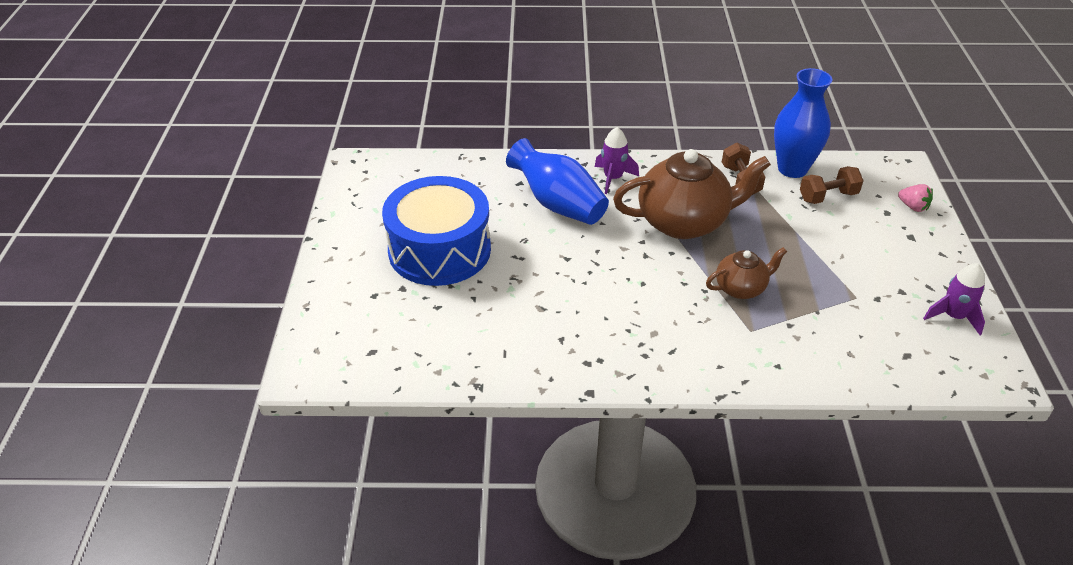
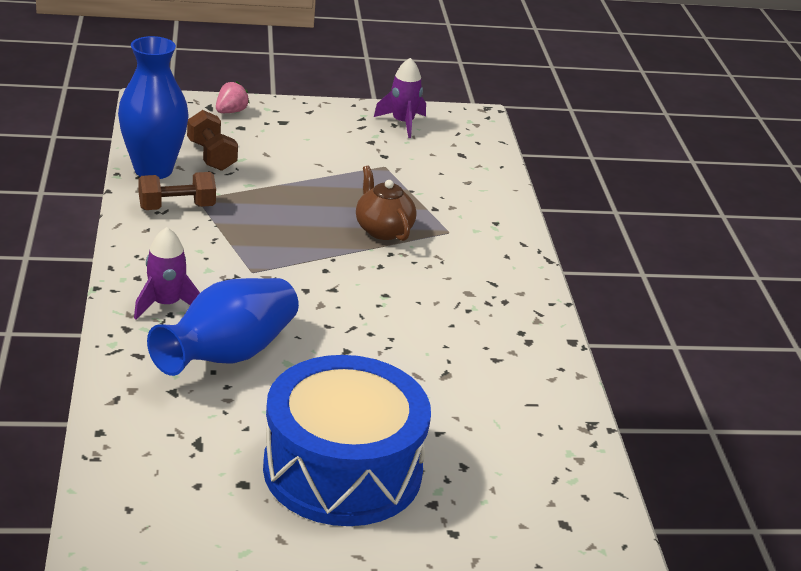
camera: 100 degrees left, 10 degrees down
(684, 222) = (265, 255): brown teapot -> none

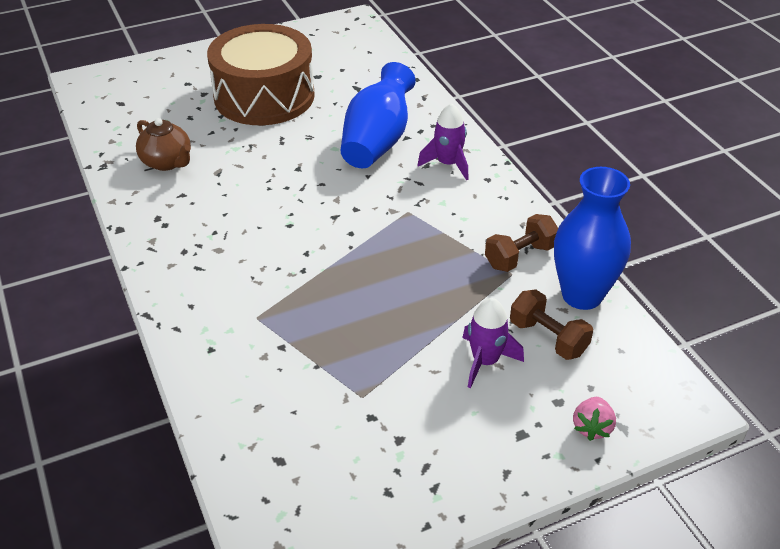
camera: 165 degrees right, 10 degrees up
(342, 470) = (264, 96): blue drum -> brown drum
(383, 230) = (322, 296): brown teapot -> brown teapot (167, 162)
(402, 123) = (378, 500): purple rocket -> purple rocket (485, 361)

